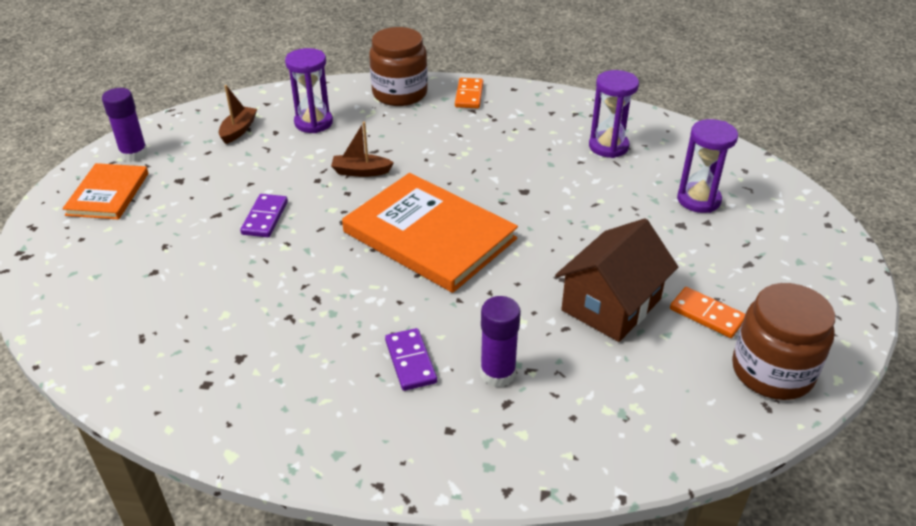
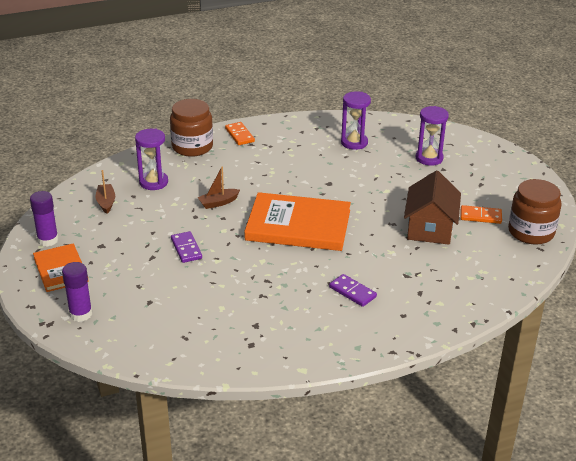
camera: 30 degrees left, 5 degrees down
(497, 373) = (403, 281): purple glue stick -> purple glue stick (80, 314)

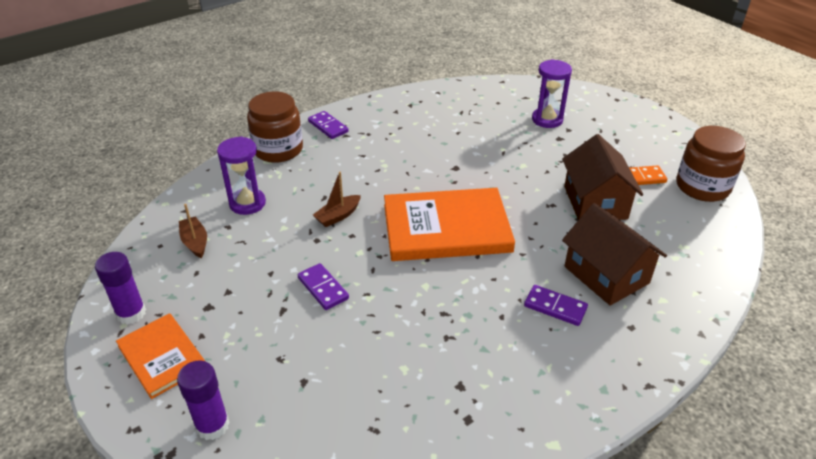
camera: 15 degrees left, 5 degrees up
(239, 135) = (328, 127): orange domino -> purple domino
(354, 142) = (459, 115): purple hourglass -> none
(406, 279) = (606, 275): none -> brown house

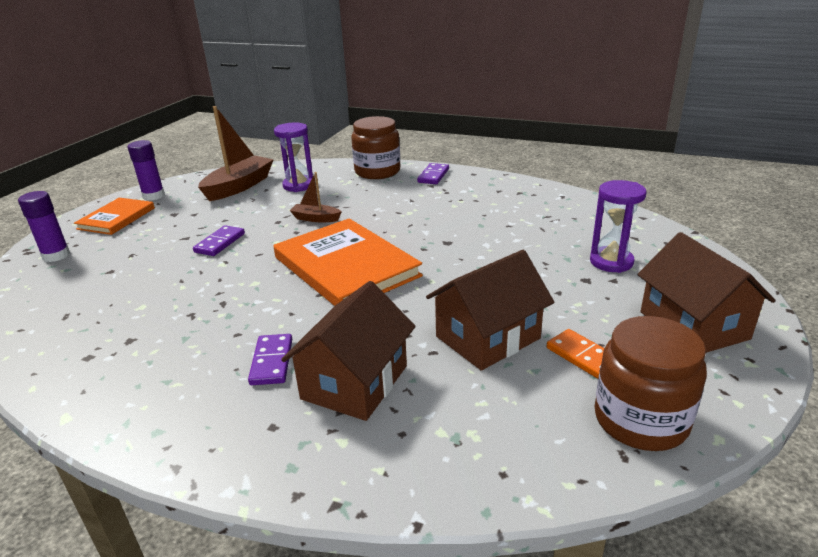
camera: 60 degrees right, 10 degrees down
(195, 242) = (239, 186): brown boat -> brown boat, size x1.88
(635, 130) = (693, 325): none -> brown house

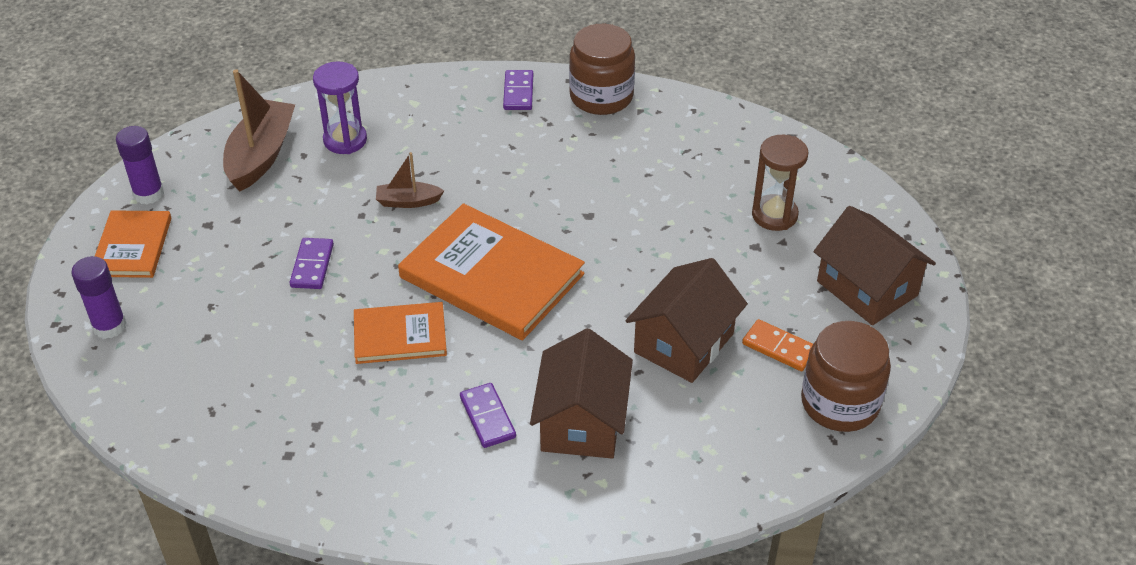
camera: 20 degrees left, 15 degrees up
(246, 292) = (400, 335): none -> orange book
(377, 171) = (438, 94): brown jar -> brown jar (601, 97)
(611, 262) = (774, 215): purple hourglass -> brown hourglass

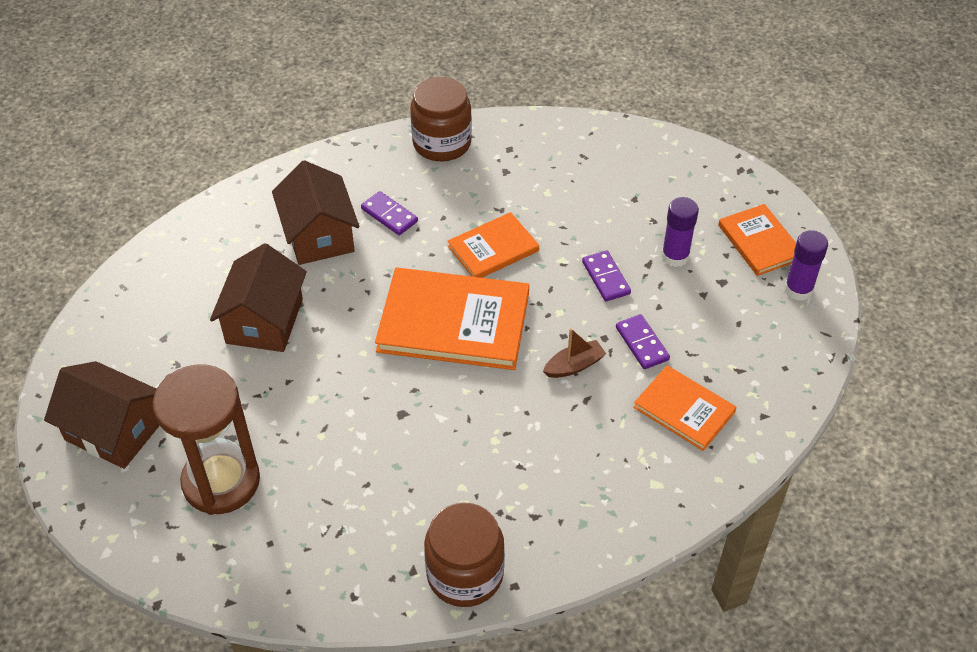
camera: 155 degrees right, 5 degrees up
(109, 326) = (710, 181): purple glue stick -> purple glue stick (675, 256)
(261, 155) = (744, 363): brown boat -> none
(345, 140) = (684, 409): purple hourglass -> orange book
(518, 92) = (558, 543): purple domino -> purple domino (642, 343)
(774, 215) = (221, 481): brown hourglass -> brown hourglass, size x1.60
(779, 348) = (183, 345): orange domino -> none
(840, 403) = (122, 316): brown jar -> brown jar (442, 143)

